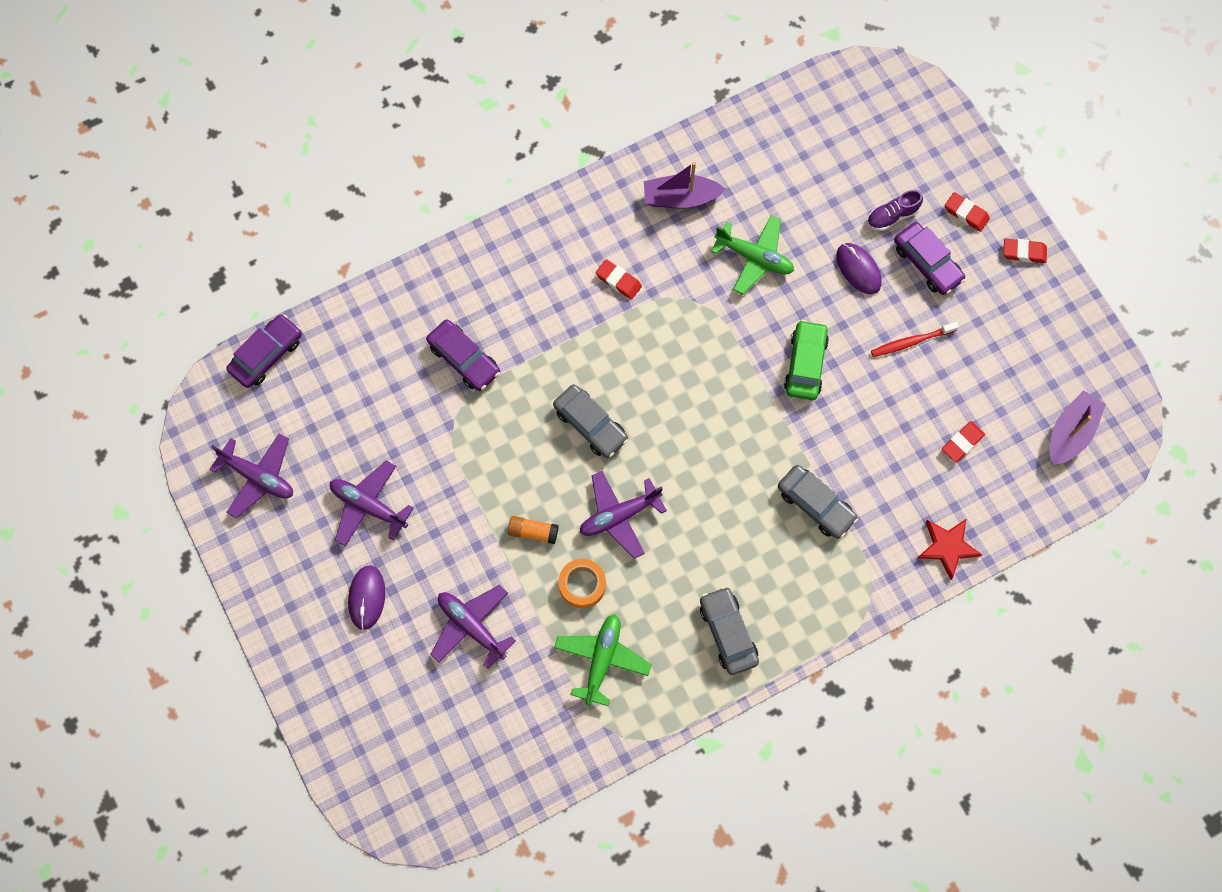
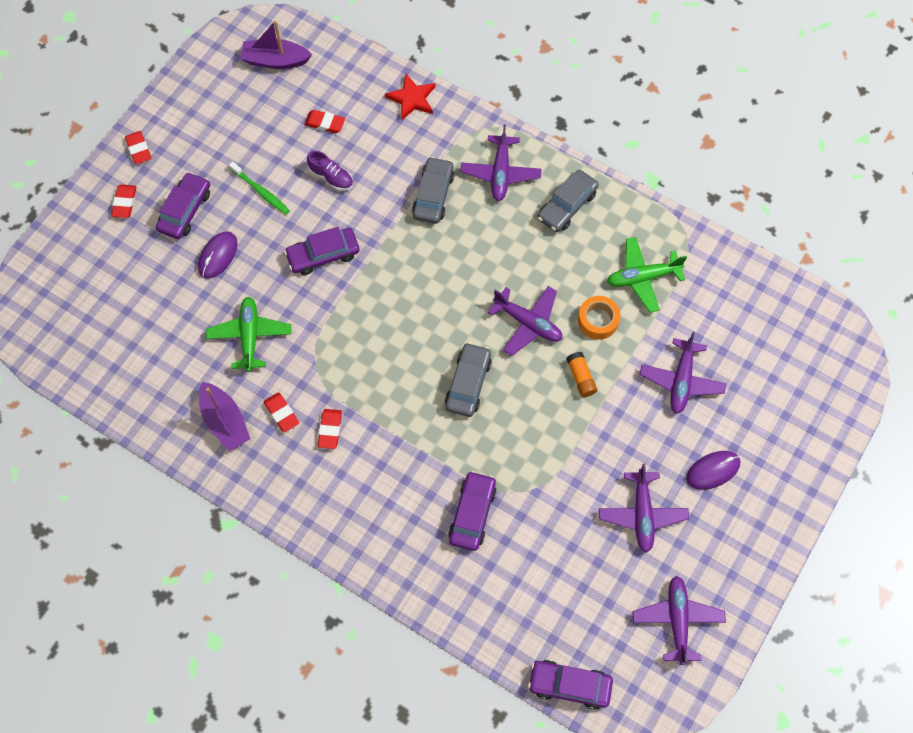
camera: 120 degrees left, 5 degrees down
(659, 248) = (281, 413): none -> red eraser
(805, 364) = (323, 255): green car -> purple car
(805, 587) = (500, 173): none -> purple plane
(892, 216) = (155, 253): purple shoe -> purple shoe (331, 177)
(911, 342) = (261, 191): red toothbrush -> green toothbrush

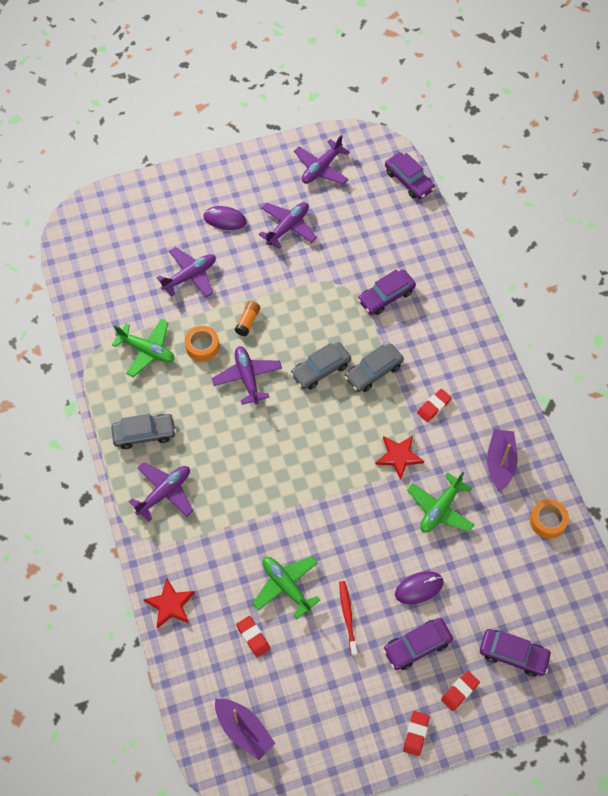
camera: 140 degrees left, 5 degrees down
(142, 398) = (547, 521): none -> orange tape
(261, 191) = (347, 616): green toothbrush -> red toothbrush
(281, 413) = (457, 440): red eraser -> none
(323, 255) = (342, 529): purple car -> purple car (513, 654)
(325, 356) = (399, 456): none -> red star
(331, 177) = (286, 586): purple shoe -> green plane
(433, 195) = (226, 513): grey car -> grey car (373, 371)

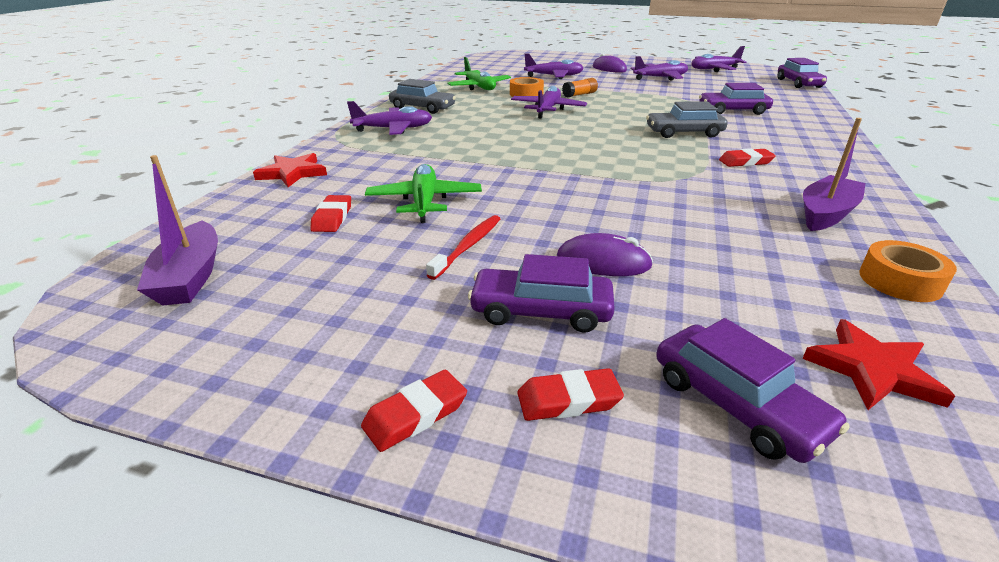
camera: 35 degrees right, 30 degrees down
(320, 369) = (625, 121): grey car -> none
(399, 456) = (670, 174): red star -> red star (872, 370)
(440, 508) = (699, 217): green plane -> none

